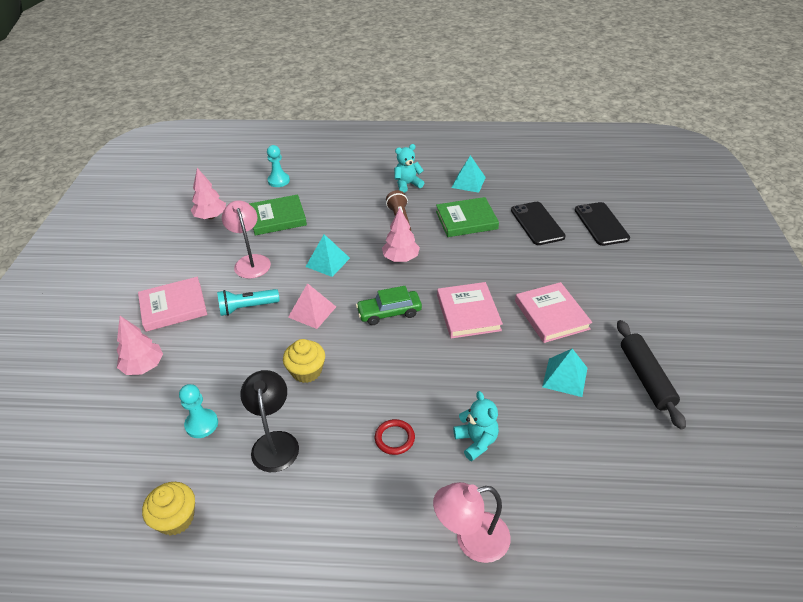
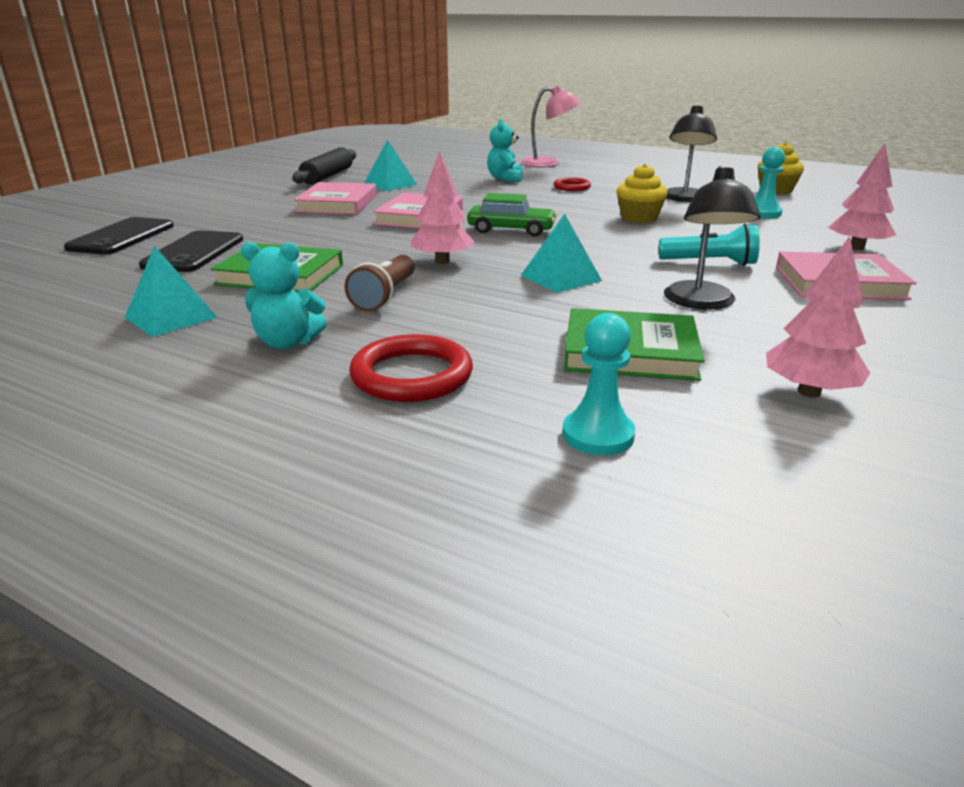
camera: 155 degrees left, 15 degrees down
(251, 261) = (701, 303): pink lamp -> black lamp
(312, 312) = (613, 246): pink pyramid -> none
(349, 184) = (412, 375): none -> red ring

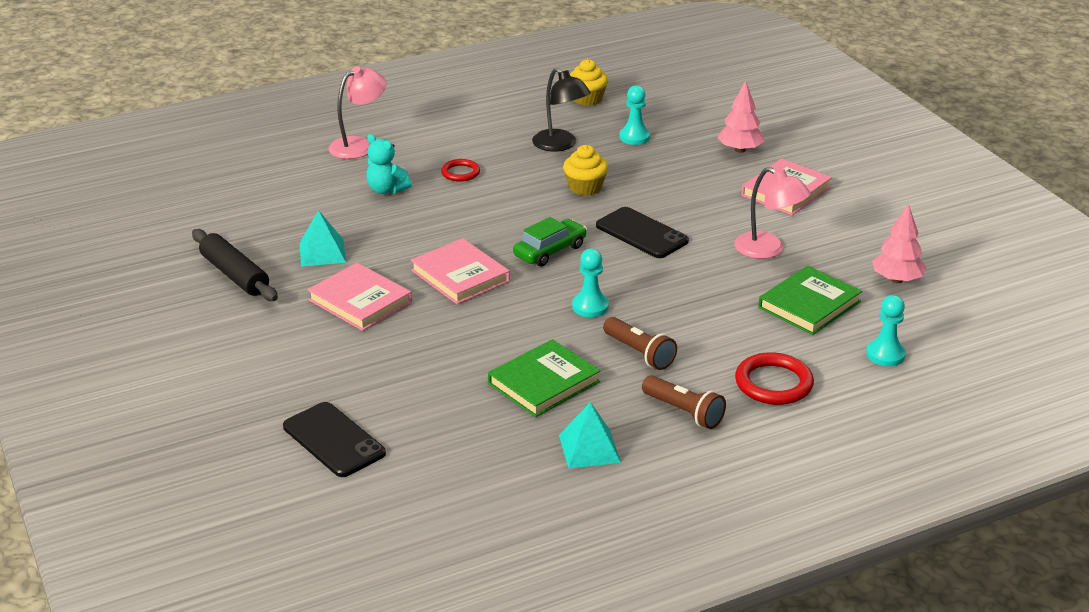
camera: 55 degrees left, 5 degrees up
(194, 252) = (434, 410): black phone -> black phone (641, 233)
(287, 342) = (684, 412): turquoise teddy bear -> brown flashlight
(442, 261) = (590, 306): pink tree -> turquoise pawn
(560, 278) = (676, 276): turquoise pyramid -> none
(701, 303) = (768, 250): black lamp -> pink lamp
(710, 263) = (709, 212): turquoise flashlight -> none

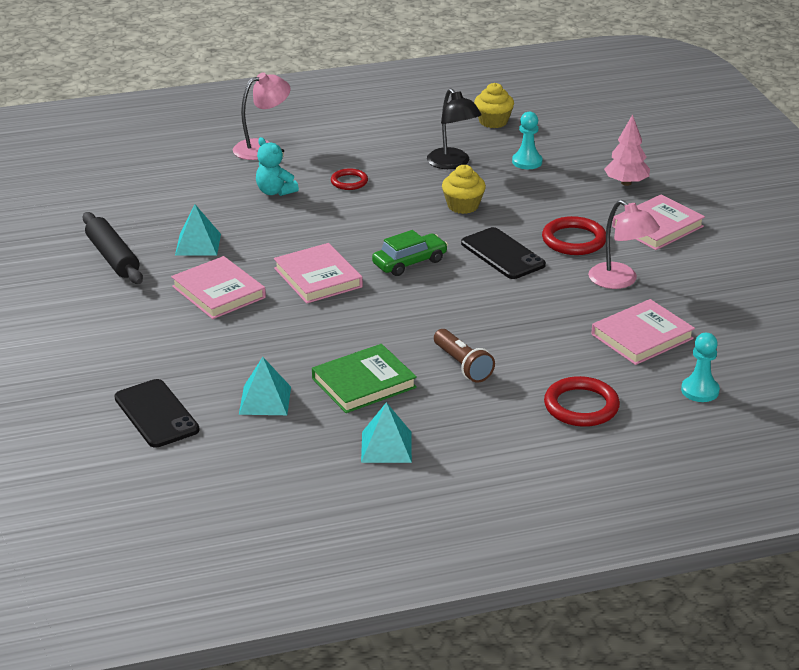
camera: 10 degrees right, 0 degrees up
(445, 412) = (265, 400): none -> turquoise pyramid
(590, 306) = (430, 318): turquoise pawn -> none
(684, 412) = (486, 423): brown flashlight -> none
(708, 212) = (574, 240): none -> red ring
(809, 305) = (642, 336): green book -> pink book
(897, 280) = (737, 321): pink tree -> none

